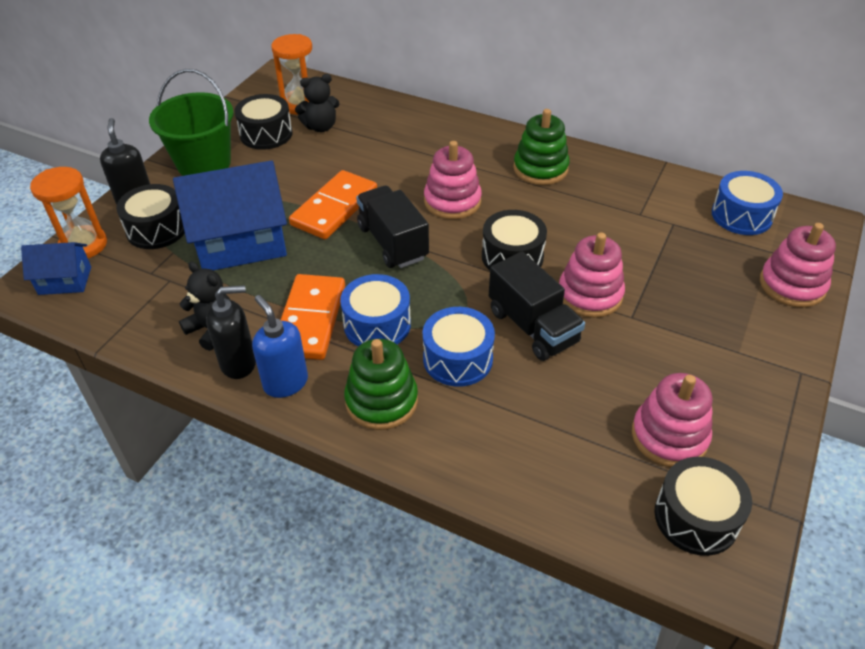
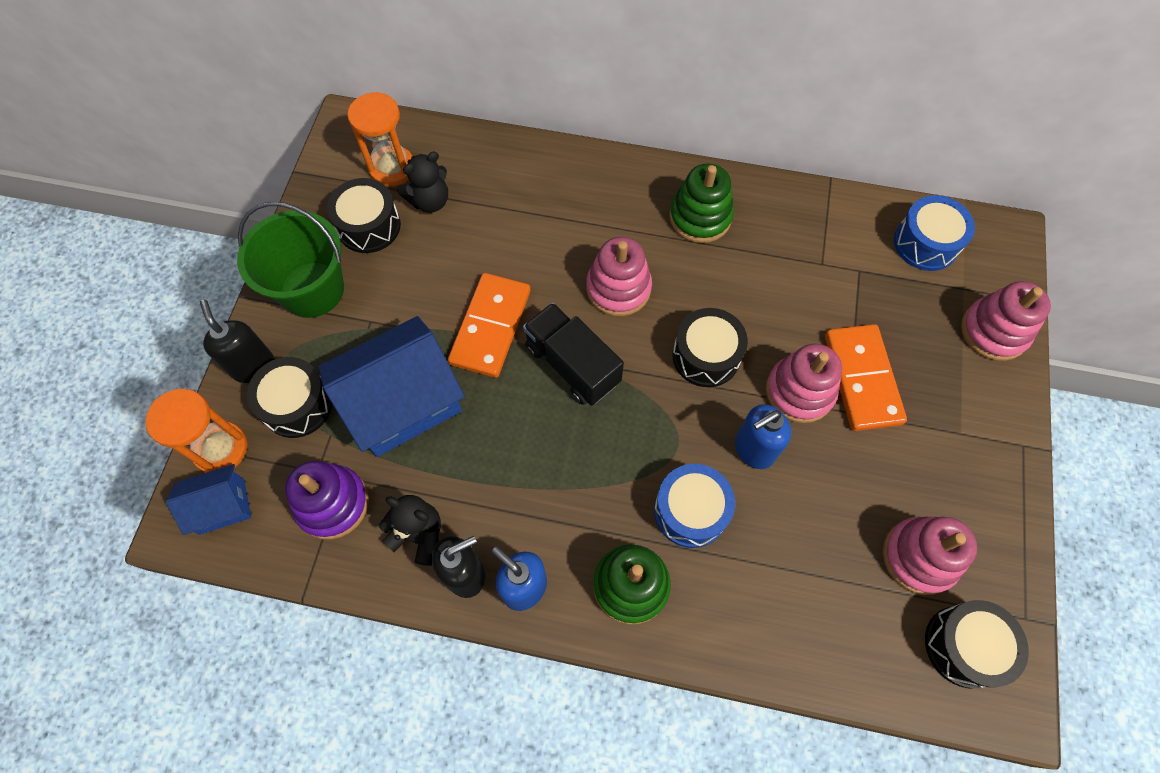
camera: 15 degrees left, 20 degrees up
(152, 295) = (332, 503): none -> purple stacking toy
(310, 320) = (520, 496): orange domino -> orange domino (862, 379)
(377, 324) = (593, 485): blue drum -> none
(532, 327) = (753, 449): black truck -> blue soap dispenser

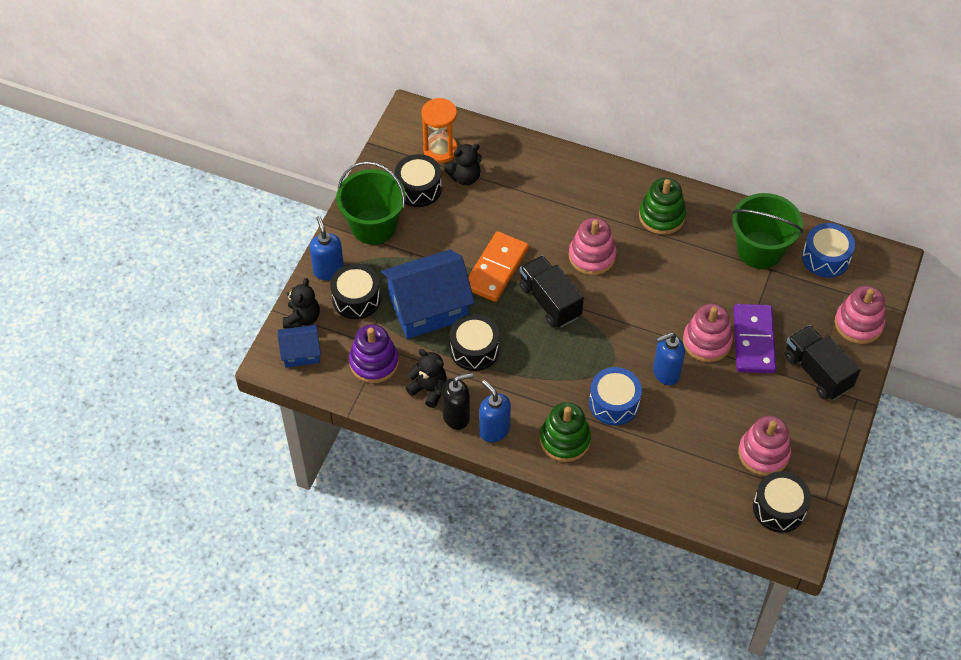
camera: 10 degrees right, 10 degrees down
(220, 448) = (302, 318): orange hourglass -> black teddy bear
(253, 366) = (328, 270): black soap dispenser -> blue soap dispenser
(706, 356) = (645, 309): black drum -> black drum (474, 350)
(838, 245) = (760, 250): none -> green bucket
(862, 379) = (754, 340): orange domino -> purple domino
(959, 413) = (817, 372): none -> black truck

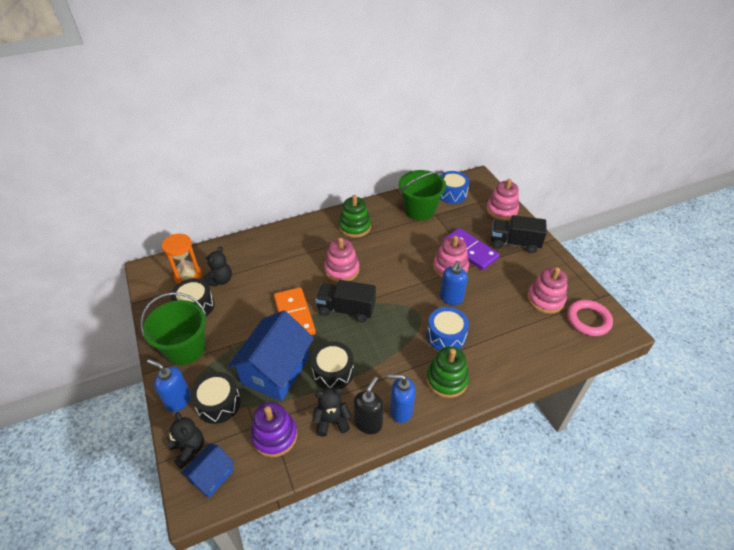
camera: 45 degrees left, 10 degrees down
(779, 508) = (588, 320): black drum -> pink ring

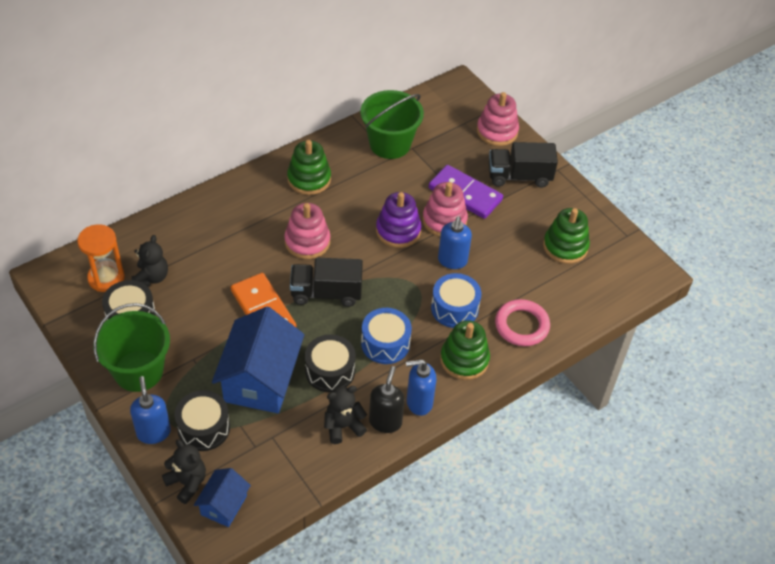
camera: 15 degrees left, 5 degrees up
(178, 400) = (153, 432): blue soap dispenser -> blue soap dispenser turned 60 degrees clockwise
(274, 436) = (282, 452): purple stacking toy -> purple stacking toy (398, 231)
(451, 194) = (428, 114): blue drum -> blue drum (385, 343)
(545, 299) = (565, 246): pink stacking toy -> green stacking toy
(588, 320) = (617, 265): pink ring -> pink ring (521, 325)

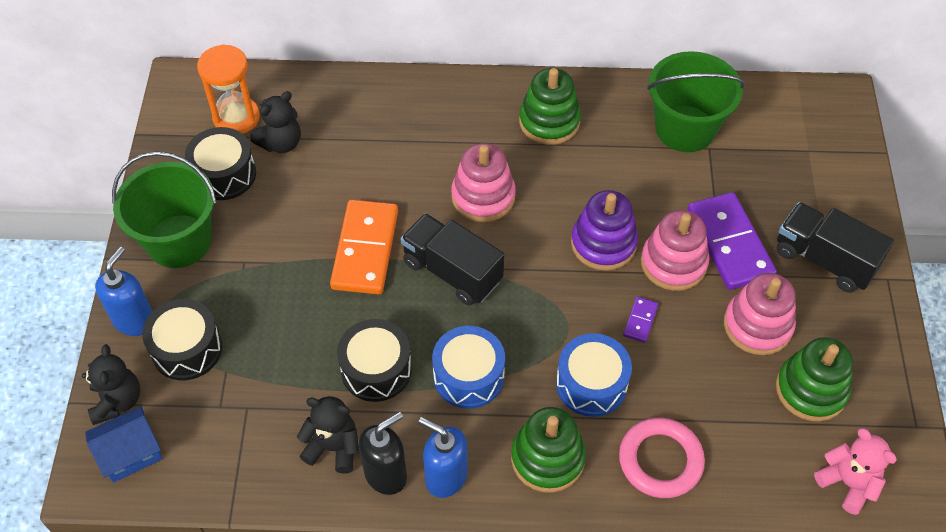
camera: 40 degrees right, 5 degrees up
(260, 379) = (292, 331): blue house -> none
(452, 261) = (640, 320): blue soap dispenser -> purple domino
(497, 131) = (843, 184): pink stacking toy -> pink stacking toy (757, 325)
(617, 281) = (848, 483): none -> pink teddy bear

